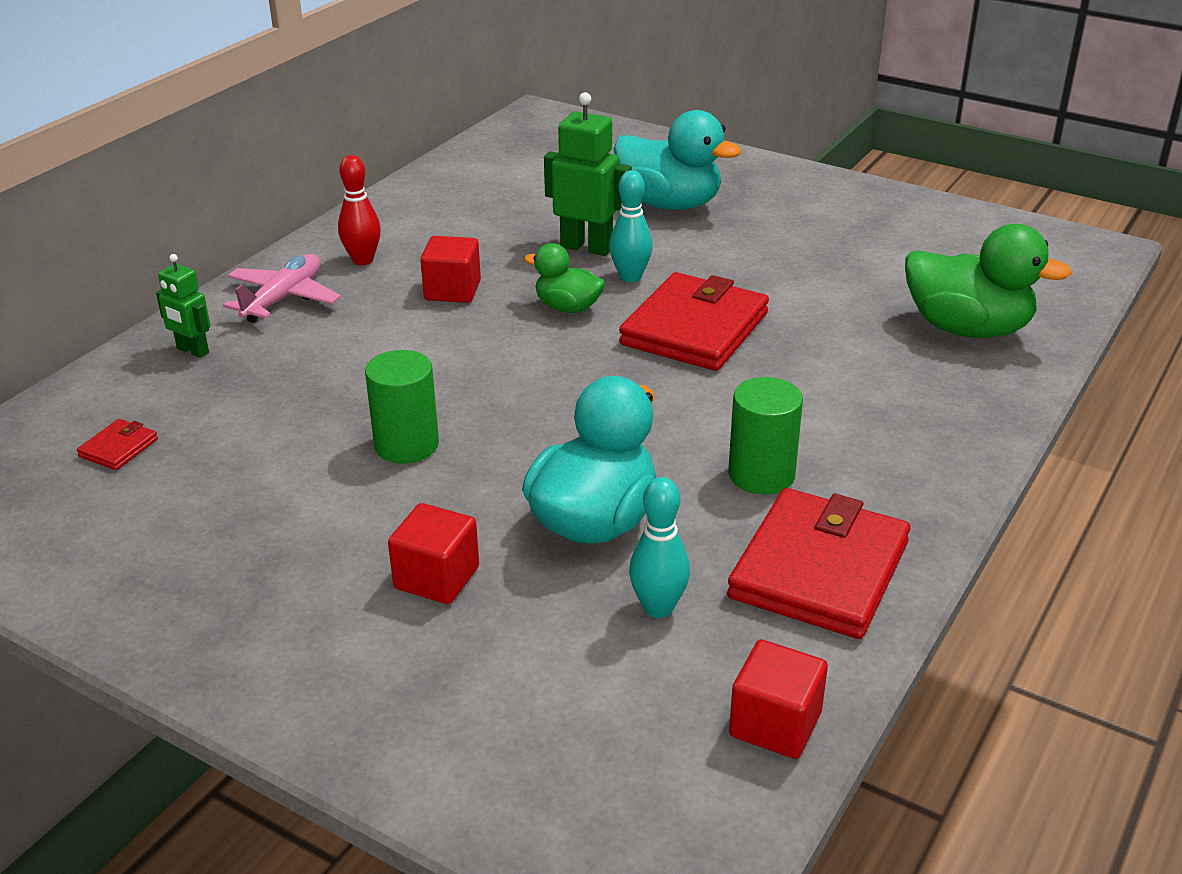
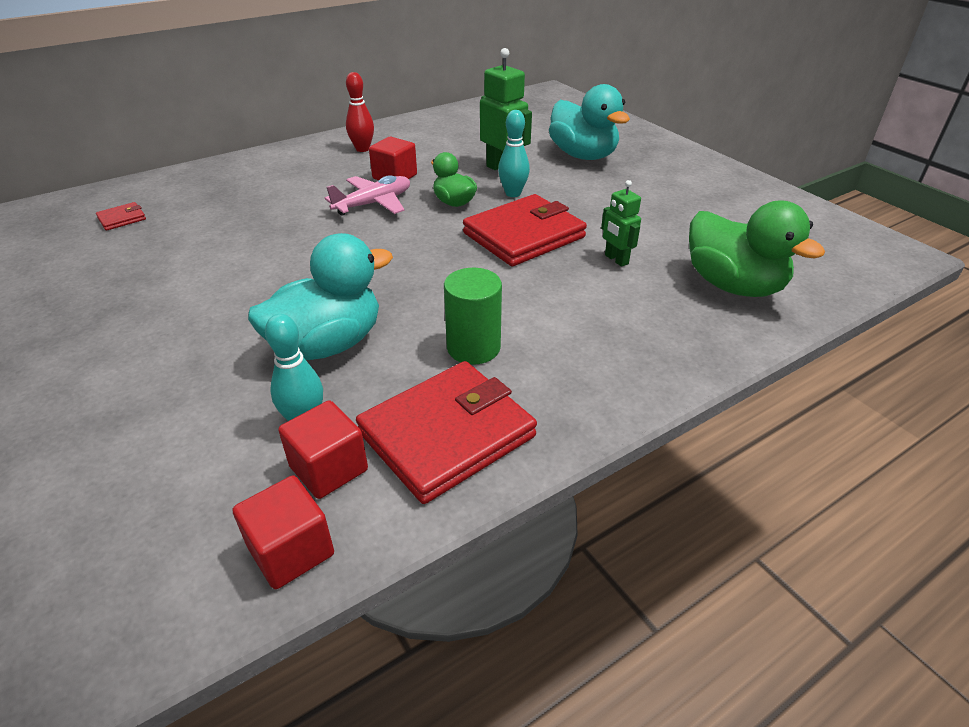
camera: 25 degrees right, 5 degrees up
(192, 351) = (218, 177): green robot -> green robot (616, 259)
(283, 299) = (297, 160): pink plane -> pink plane (373, 204)
(406, 445) = (269, 260): green cylinder -> none
(437, 578) = (193, 350): red cube -> red cube (329, 468)

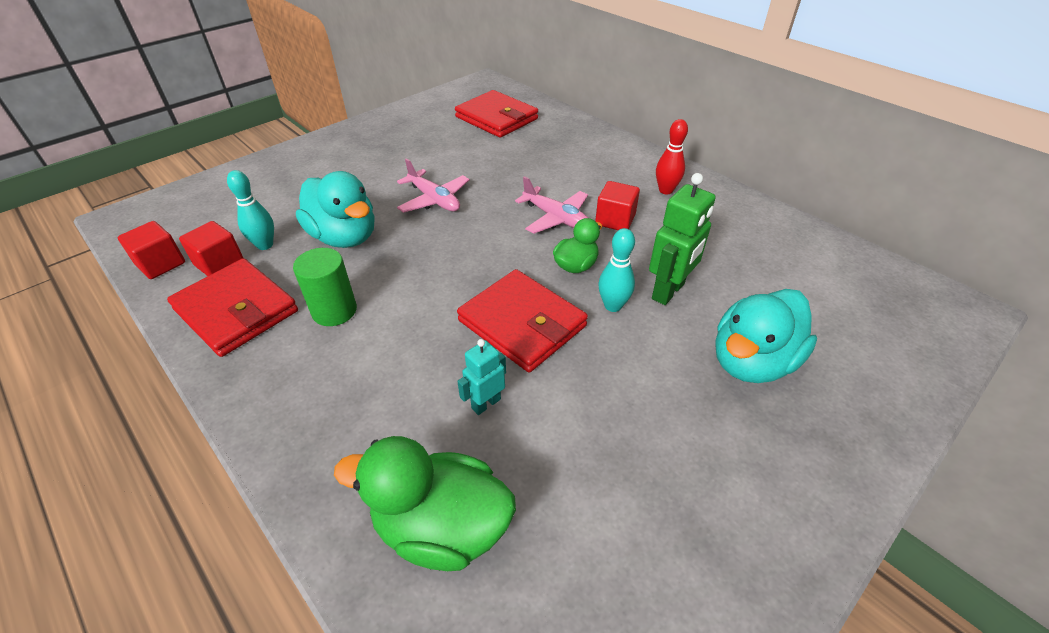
camera: 80 degrees right, 5 degrees up
(122, 219) = (496, 118): red wallet -> red wallet, size x2.38
(287, 273) = (434, 200): none -> pink plane
(616, 259) = (486, 403): green robot -> turquoise robot
(733, 285) = (441, 526): green duck -> green duck turned 60 degrees clockwise

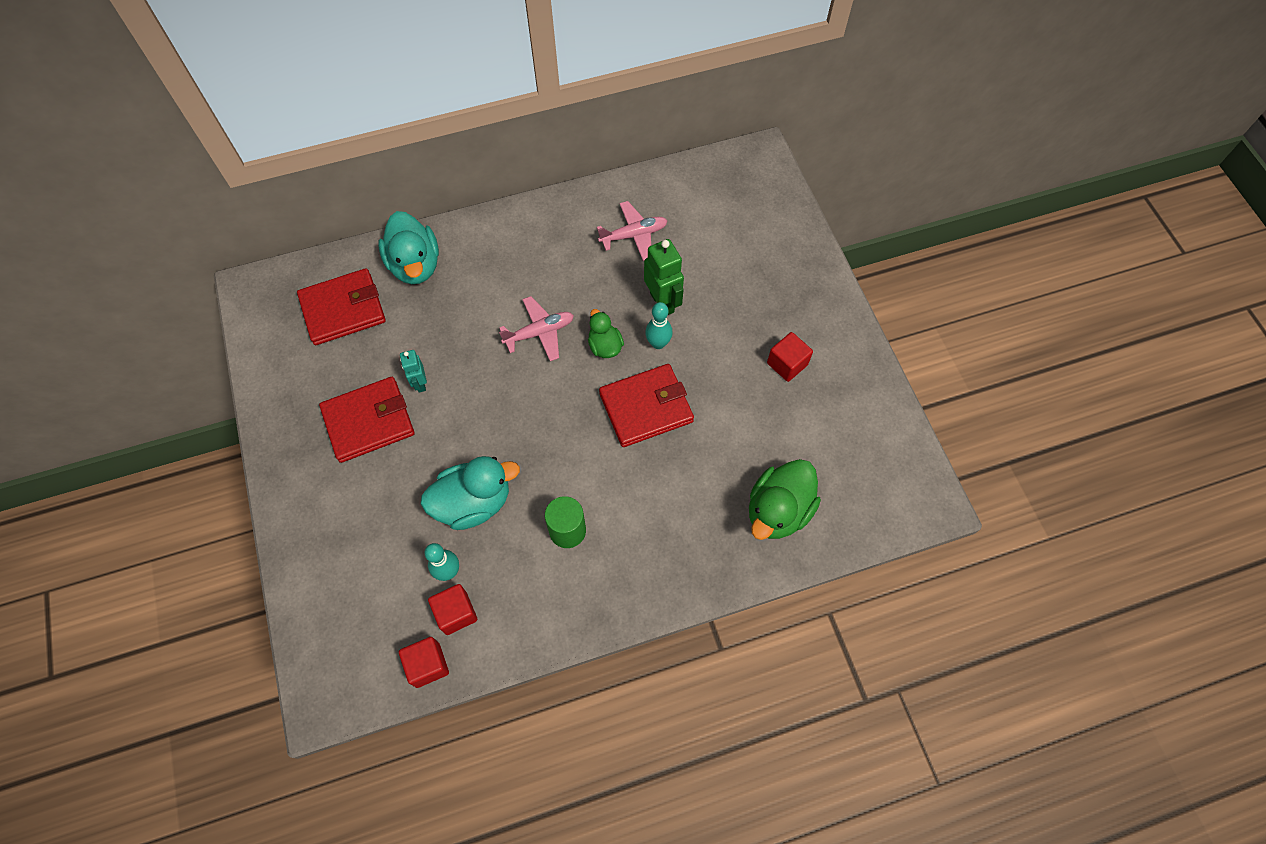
camera: 65 degrees left, 20 degrees up
(236, 310) = (529, 604): red wallet -> red wallet (368, 421)
(434, 200) = (458, 415): pink plane -> pink plane (633, 235)
(486, 403) = (705, 457): turquoise robot -> turquoise robot (420, 383)
(615, 220) = (566, 293): red cube -> red cube (787, 364)
(665, 190) = (549, 237): red bowling pin -> none
(751, 361) = (743, 293): turquoise duck -> turquoise duck (415, 265)

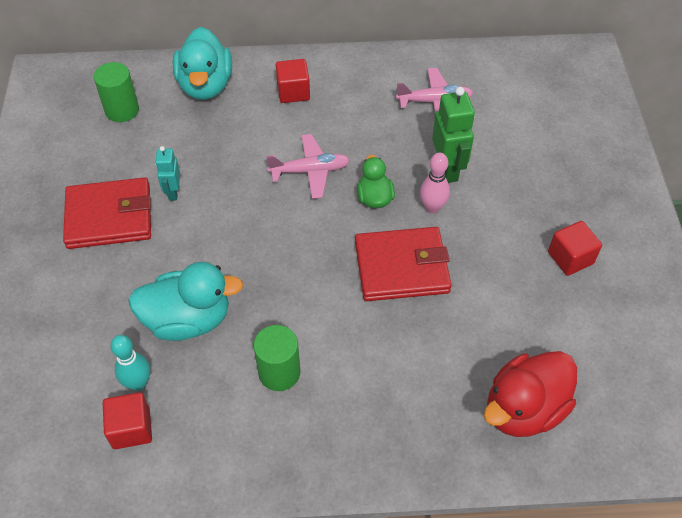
camera: 15 degrees right, 10 degrees down
(343, 309) = (122, 110): red wallet -> green cylinder
(428, 665) = (82, 476): red cube -> red cube (293, 92)
(658, 343) = (432, 207): turquoise bowling pin -> pink bowling pin
(778, 510) = (524, 409): green duck -> red duck

